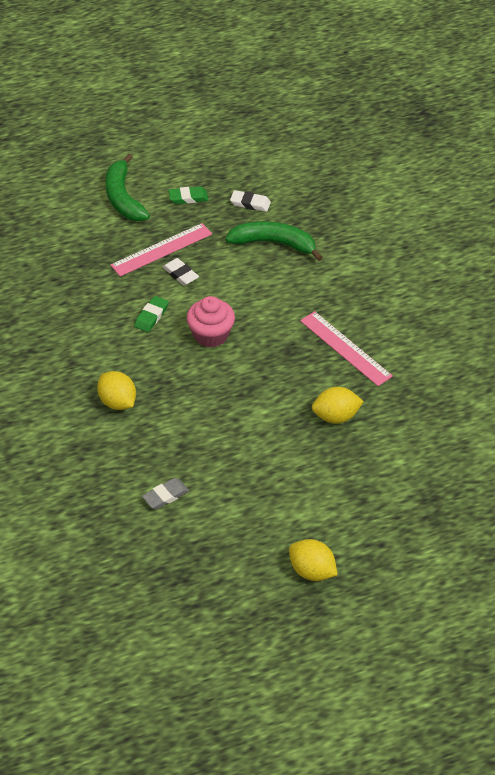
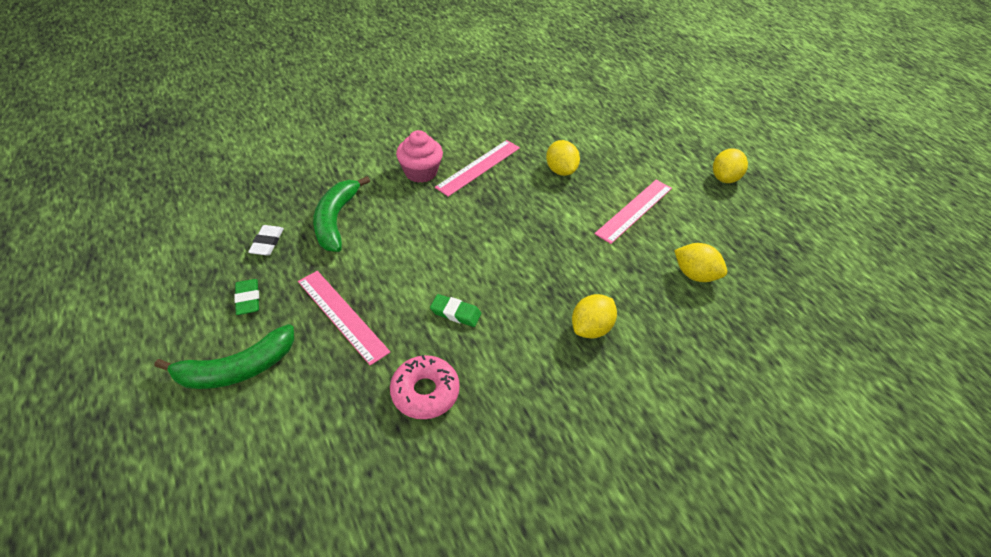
camera: 100 degrees left, 0 degrees up
(80, 294) = (425, 392): none -> pink donut
(165, 496) = (695, 274): grey eraser -> yellow lemon
(180, 274) = (385, 293): white eraser -> none
(211, 335) = (476, 259): pink cupcake -> pink cupcake (420, 172)
(264, 468) = (634, 210): none -> pink ruler

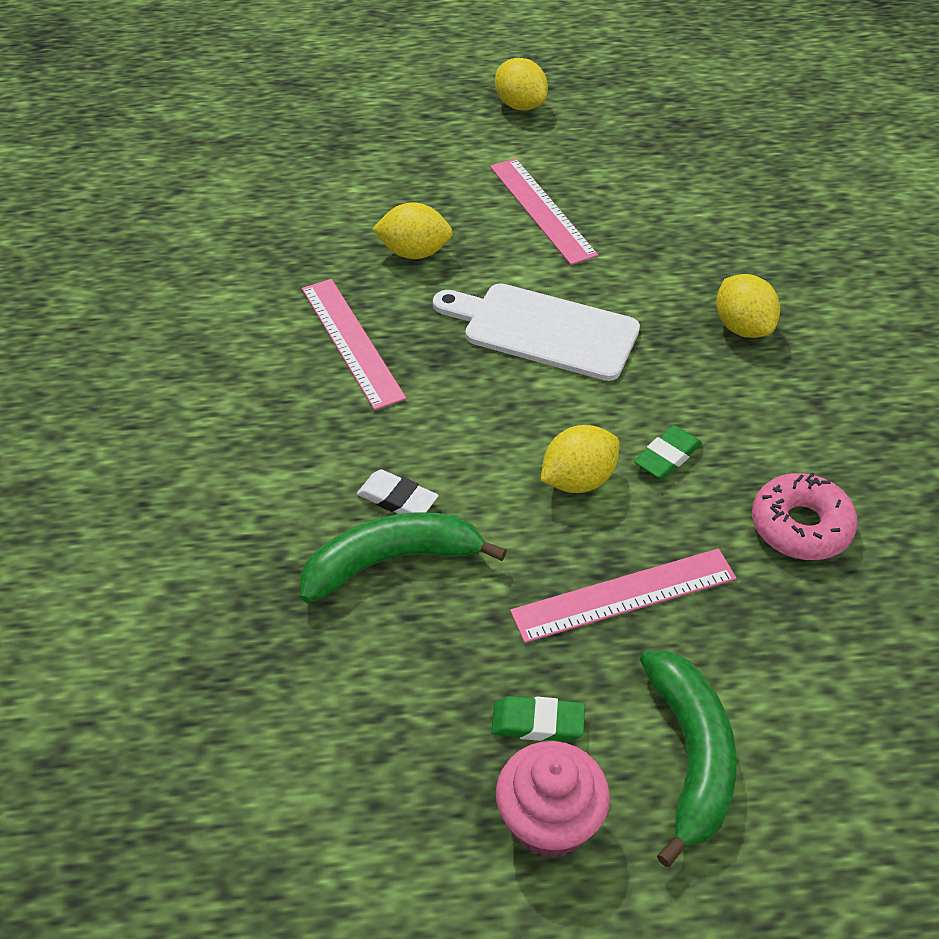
camera: 65 degrees left, 0 degrees up
(267, 243) = (403, 675): white eraser -> white eraser (397, 499)
(336, 220) = (391, 561): green banana -> green banana turned 135 degrees clockwise
(420, 172) = (322, 418): pink cupcake -> pink cupcake (549, 821)
(531, 235) = (543, 330): none -> white cutting board
(695, 274) = (686, 202): yellow lemon -> yellow lemon (578, 480)

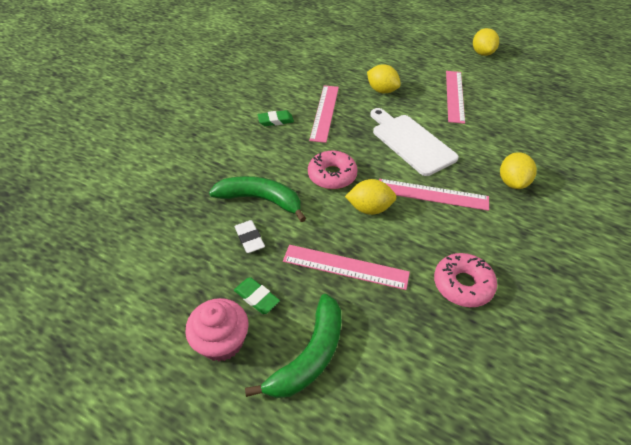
camera: 35 degrees right, 0 degrees up
(397, 499) = (286, 178): white eraser -> white eraser (249, 238)
(470, 454) = (332, 175): none -> pink donut
(649, 406) = (432, 194): none -> pink ruler
(667, 456) = (421, 219): green eraser -> green eraser (275, 120)

